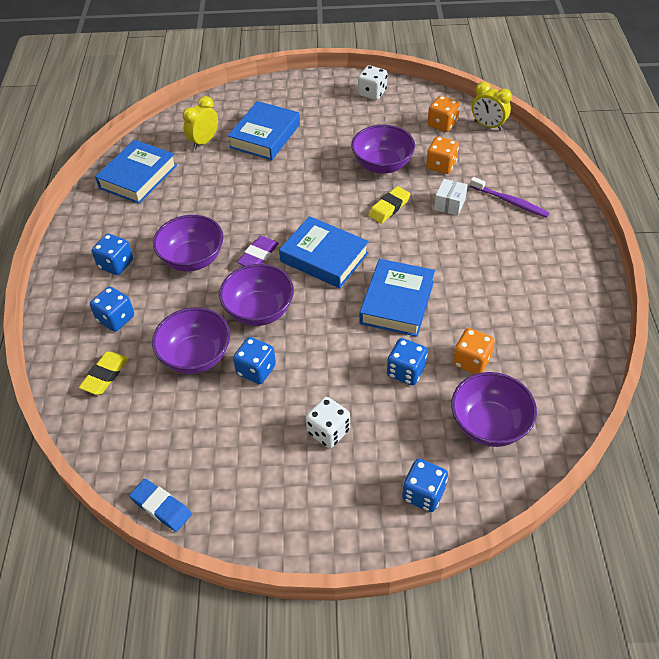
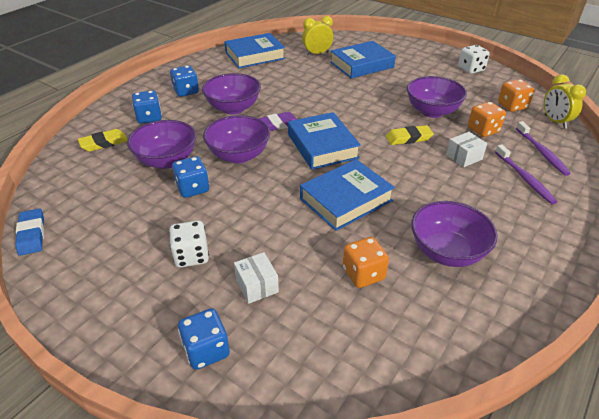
camera: 35 degrees right, 10 degrees down
(406, 371) = (298, 250): blue dice -> none
(406, 421) = (257, 286): none -> white box
(489, 425) = (325, 333): purple bowl -> purple bowl (447, 252)
(502, 166) = (541, 152): none -> purple toothbrush

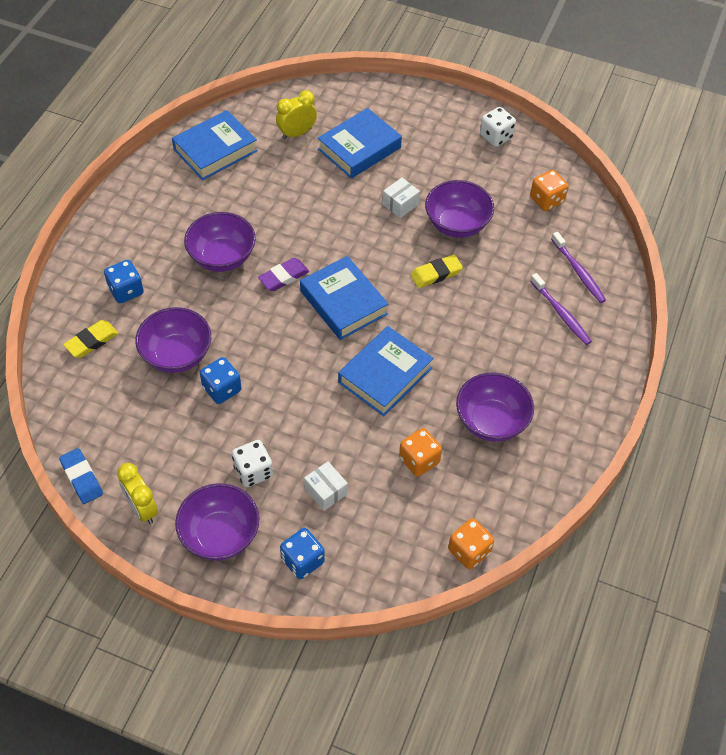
camera: 15 degrees left, 15 degrees up
(186, 91) = (151, 236): blue dice -> none
(238, 155) = (254, 333): purple bowl -> purple bowl (220, 535)
(464, 157) = (498, 293): white box -> white box (400, 204)
(483, 130) = (516, 247): orange dice -> orange dice (469, 551)
(555, 121) = (593, 219): yellow clock -> yellow clock (142, 508)

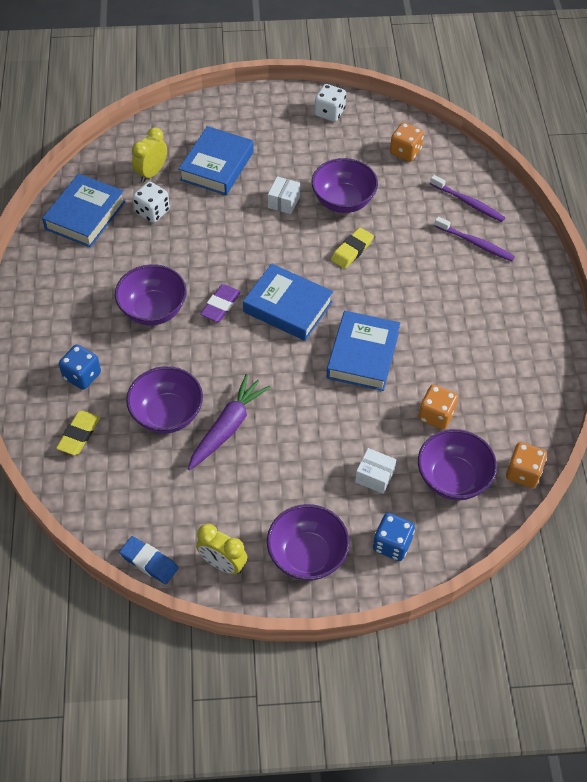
camera: 25 degrees left, 0 degrees up
(222, 389) = (227, 427): blue dice -> purple carrot
(253, 471) = (301, 487): white dice -> white dice (152, 212)
(491, 421) = (474, 357): purple bowl -> purple bowl (453, 478)

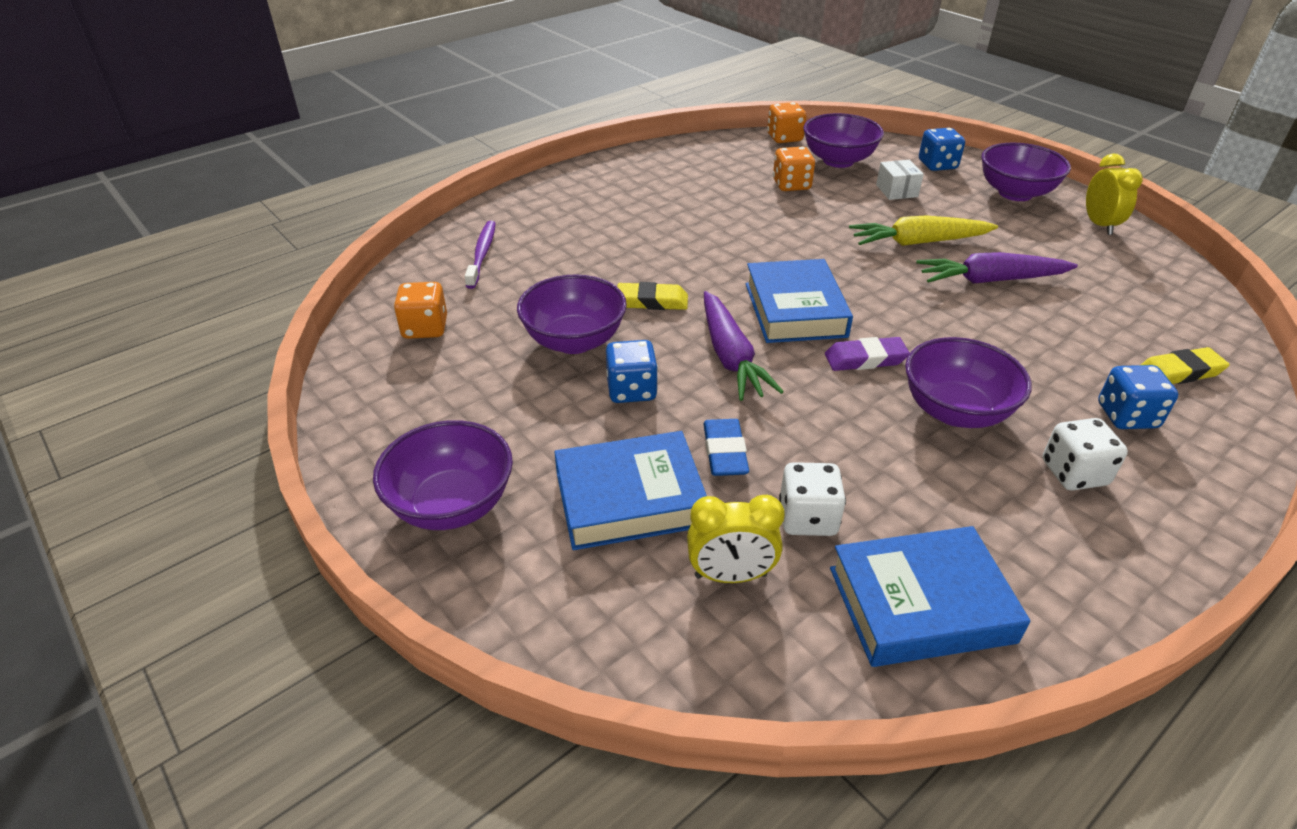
camera: 125 degrees left, 15 degrees down
(149, 562) = (1175, 260): blue eraser -> blue eraser (724, 452)
(167, 414) = (1047, 324): purple bowl -> purple bowl (452, 505)
(274, 253) = (730, 356): none -> purple carrot
(284, 202) = (631, 390): white box -> blue dice
(299, 427) = (918, 242): none -> yellow carrot
(329, 112) = (388, 432): white dice -> white dice (1074, 473)
(362, 355) = (785, 241): blue book -> none
(475, 243) = (545, 231): purple toothbrush -> none

